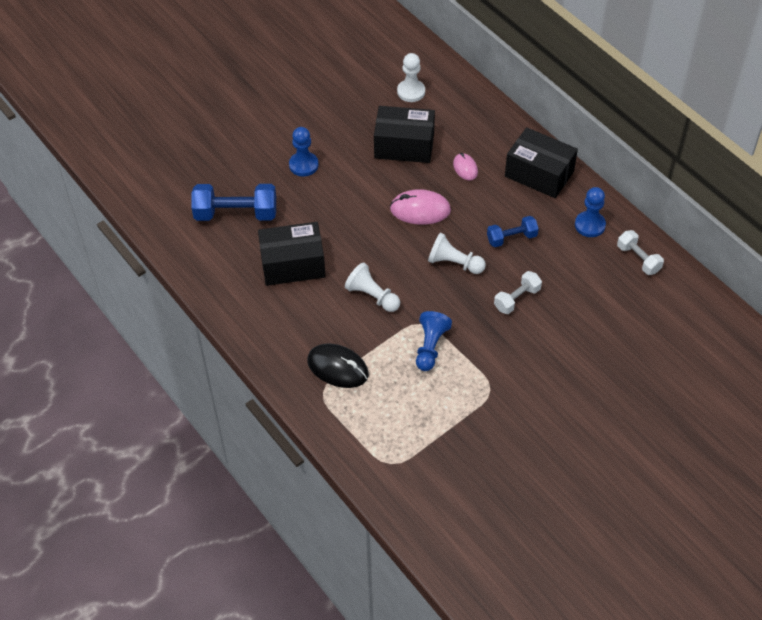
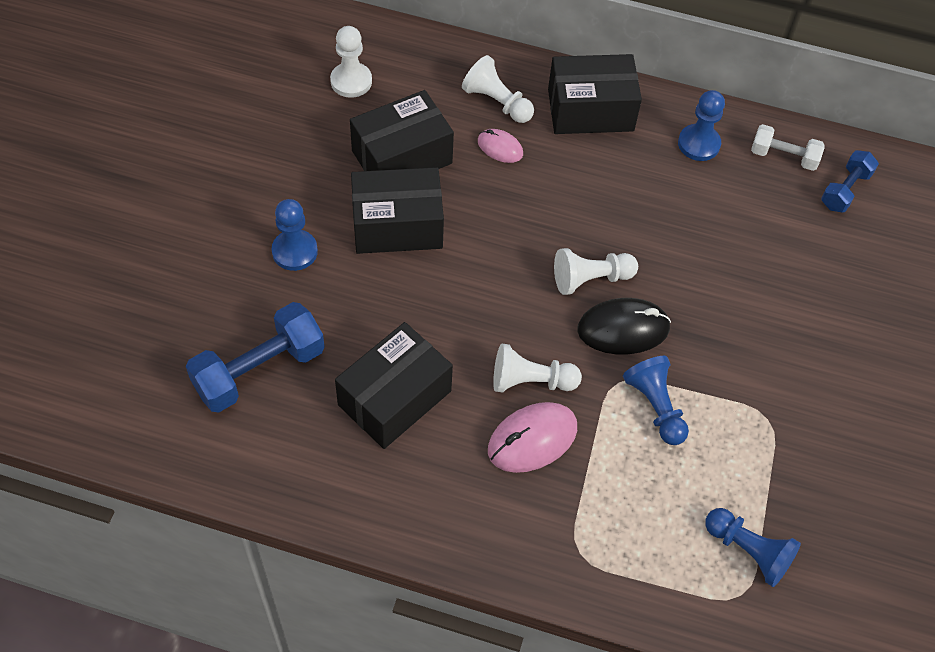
camera: 40 degrees left, 5 degrees up
(338, 368) = (570, 506): black mouse -> black mouse (623, 329)
(370, 180) = (397, 225): none -> black box
(415, 446) = (748, 551): none -> blue pawn
(420, 210) = (492, 232): pink mouse -> pink mouse (532, 439)
(486, 142) = (497, 102): none -> white pawn
(511, 238) = (628, 208): blue dumbbell -> blue dumbbell (845, 190)
(517, 299) = (699, 283): white dumbbell -> none

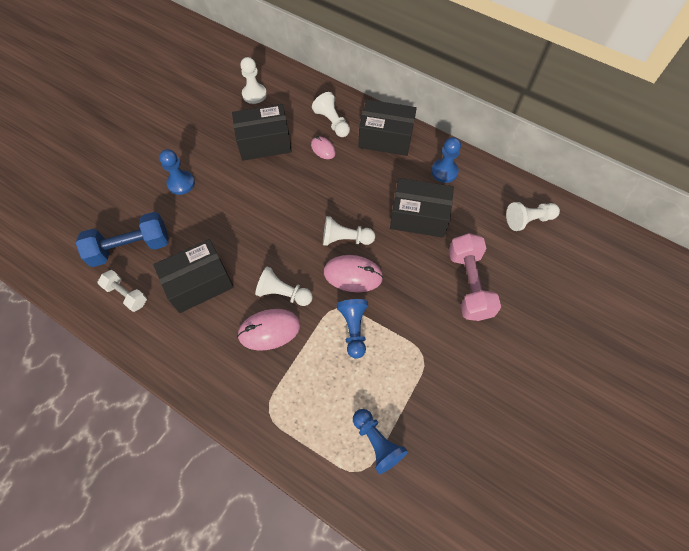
camera: 20 degrees right, 5 degrees up
(397, 225) = (245, 181): black box -> black box (419, 217)
(623, 329) = (353, 275): black mouse -> pink mouse
(783, 157) = (495, 191): white dumbbell -> white dumbbell (126, 295)
(795, 302) = (469, 284): none -> pink dumbbell
(845, 190) = (528, 220): blue dumbbell -> white pawn

